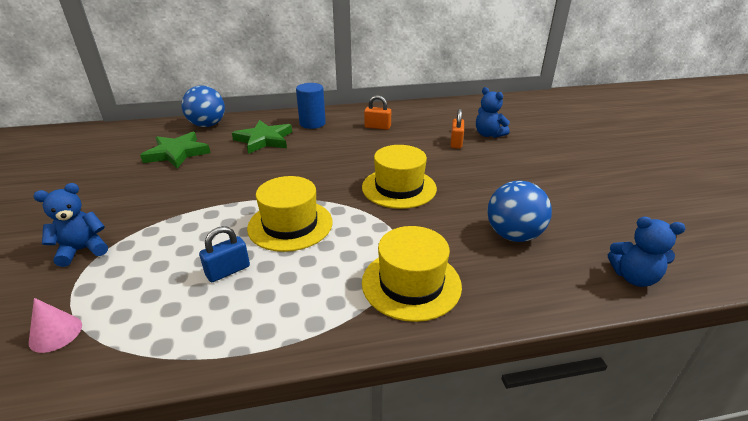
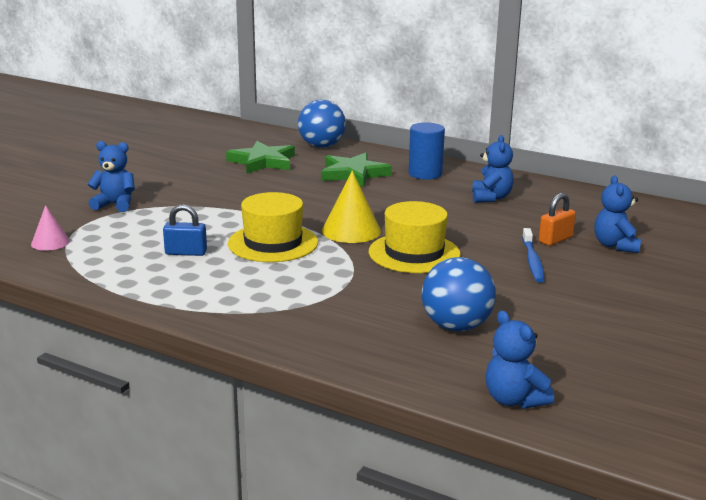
camera: 40 degrees right, 10 degrees down
(331, 187) = (351, 230): none -> yellow cone
(377, 127) = (491, 198): orange padlock -> blue teddy bear
(411, 283) = (302, 314): yellow hat -> none
(469, 163) = (532, 261): none -> blue toothbrush

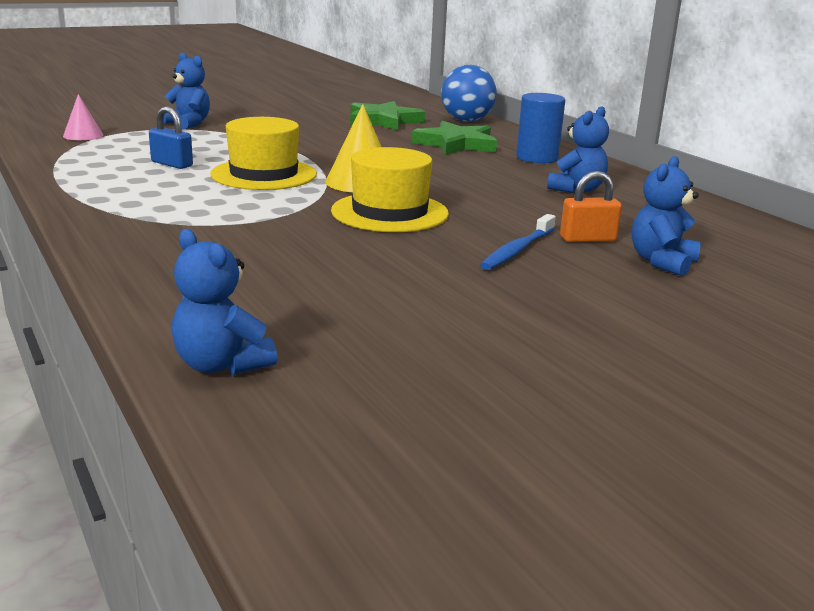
camera: 30 degrees right, 0 degrees up
(456, 326) = (303, 281): blue ball -> none
(514, 400) = (221, 365): blue teddy bear -> blue teddy bear turned 45 degrees counterclockwise

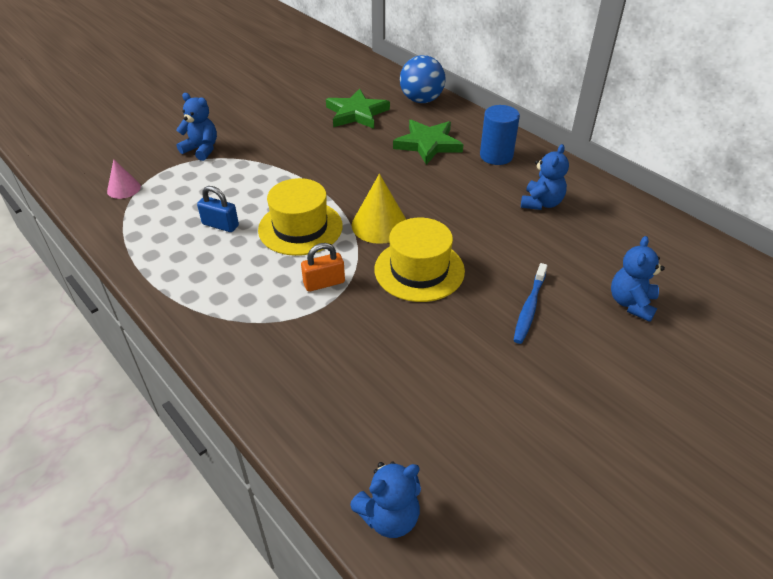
camera: 10 degrees left, 20 degrees up
(221, 365) = (389, 516): blue teddy bear -> blue teddy bear turned 60 degrees counterclockwise
(587, 239) = (572, 280): orange padlock -> orange padlock (324, 283)

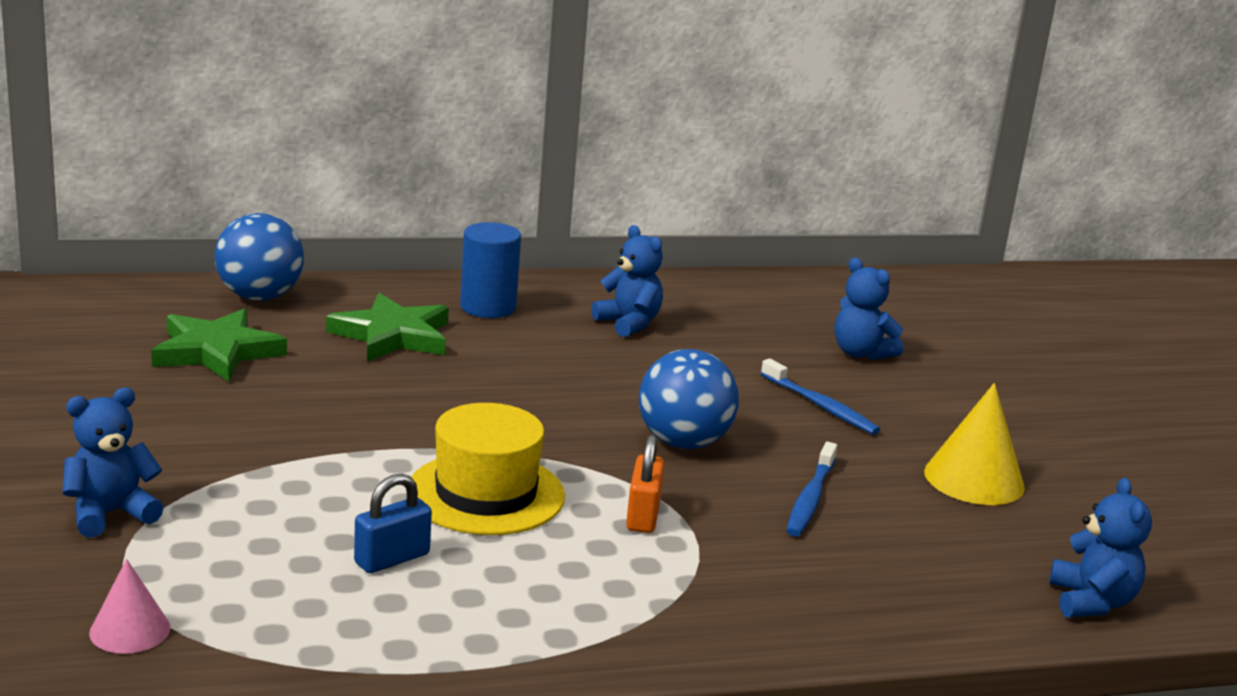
camera: 65 degrees left, 20 degrees down
(379, 225) = (551, 434): yellow cone -> yellow cone (974, 479)
(403, 339) = (810, 499): none -> blue toothbrush
(419, 270) = (683, 442): yellow hat -> blue ball

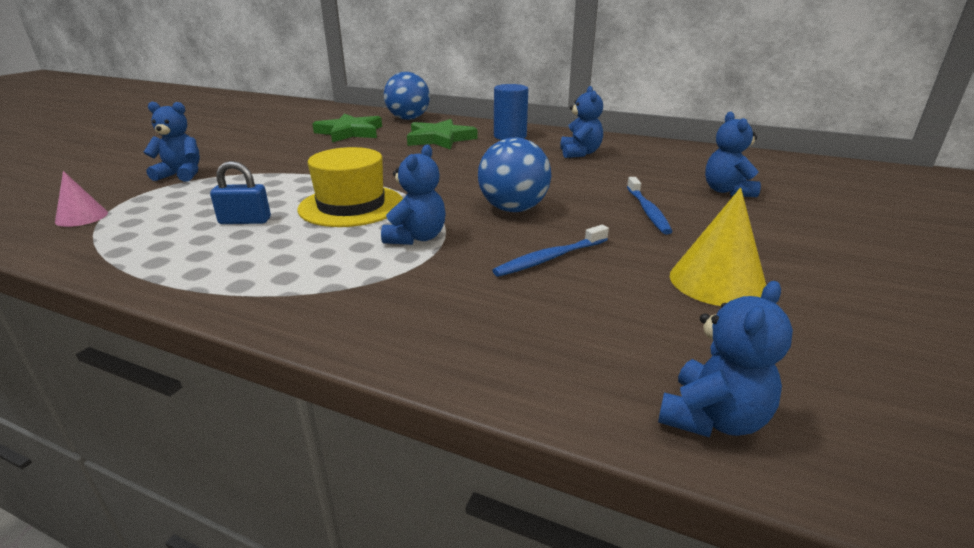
camera: 40 degrees right, 5 degrees up
(643, 516) = (416, 238): orange padlock -> blue teddy bear

